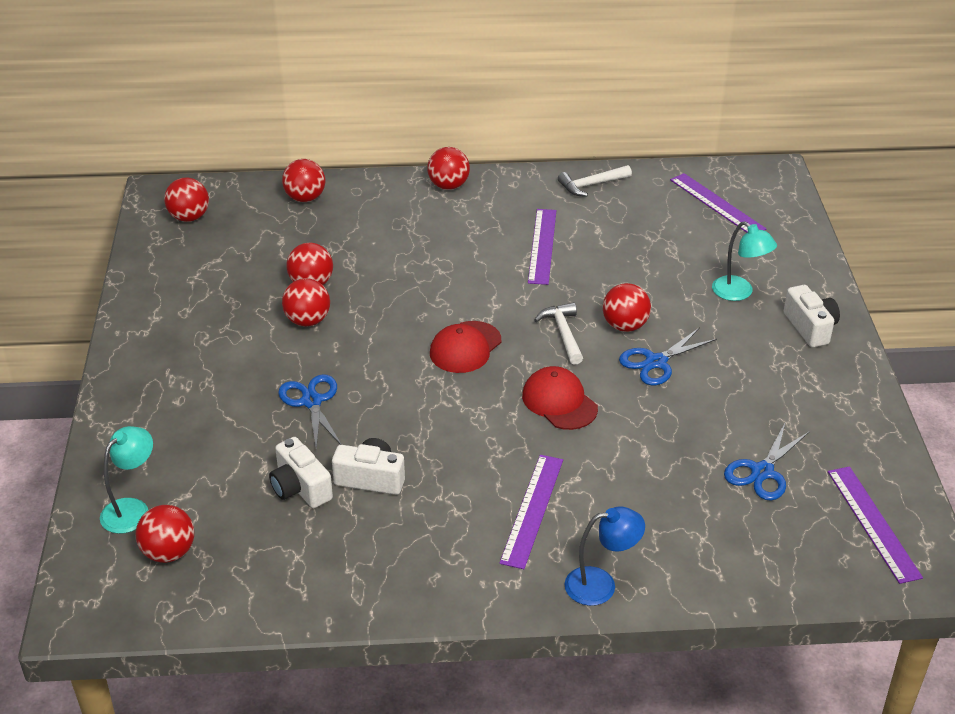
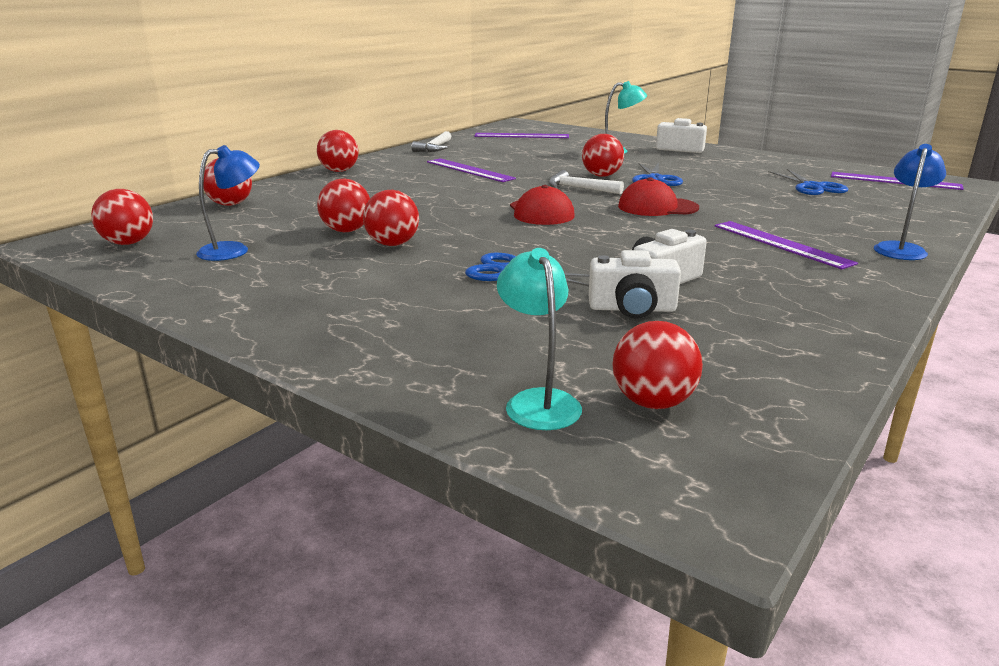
camera: 50 degrees left, 15 degrees down
(223, 265) = (234, 250): none -> blue lamp

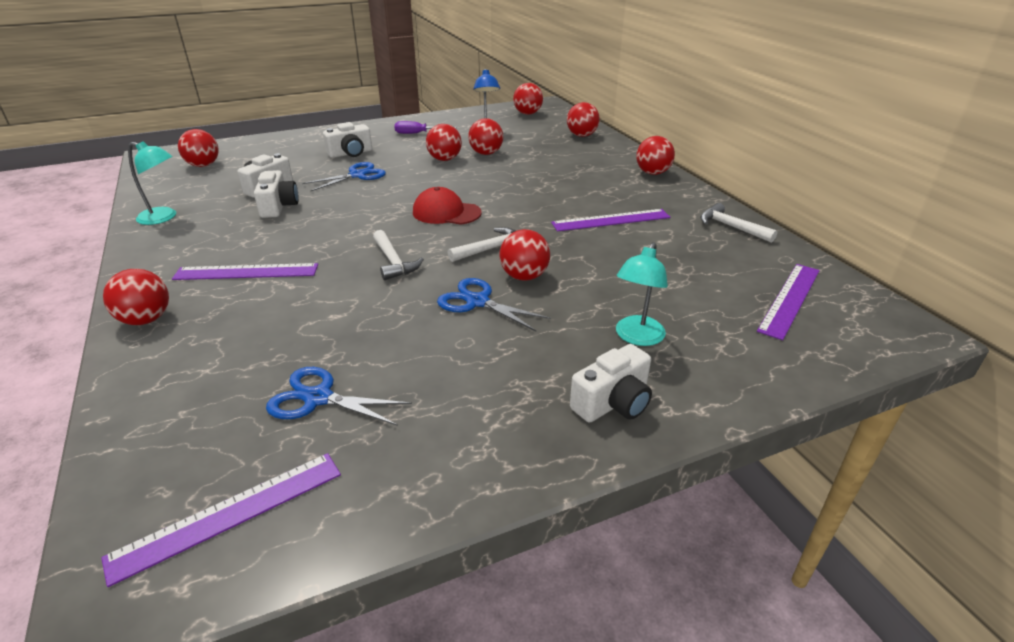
camera: 120 degrees right, 10 degrees up
(290, 285) = (418, 133): none -> purple screwdriver
(436, 302) = (350, 153): none -> white camera
(538, 401) = (242, 150): turquoise lamp -> turquoise lamp (164, 217)
(657, 207) = (393, 262): red cap -> white hammer
(901, 248) = (146, 319): blue lamp -> red ball

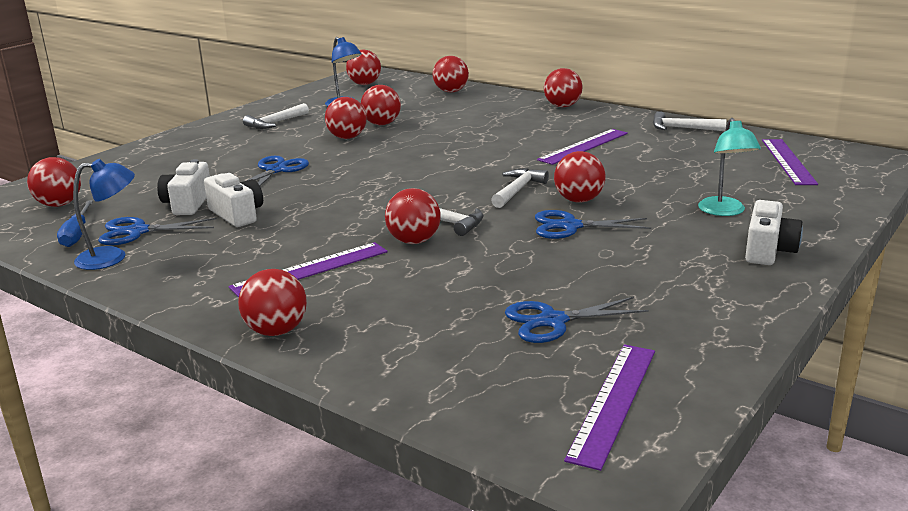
camera: 30 degrees left, 10 degrees down
(164, 217) = (112, 257): turquoise lamp -> blue lamp
(176, 192) = (77, 234): none -> blue screwdriver
(207, 201) = (138, 232): none -> blue scissors
(345, 272) = (414, 241): none -> red ball
(350, 153) = (230, 155): white camera -> none
(418, 133) = (275, 123): purple screwdriver -> white hammer
(446, 212) = (428, 176): red cap -> none

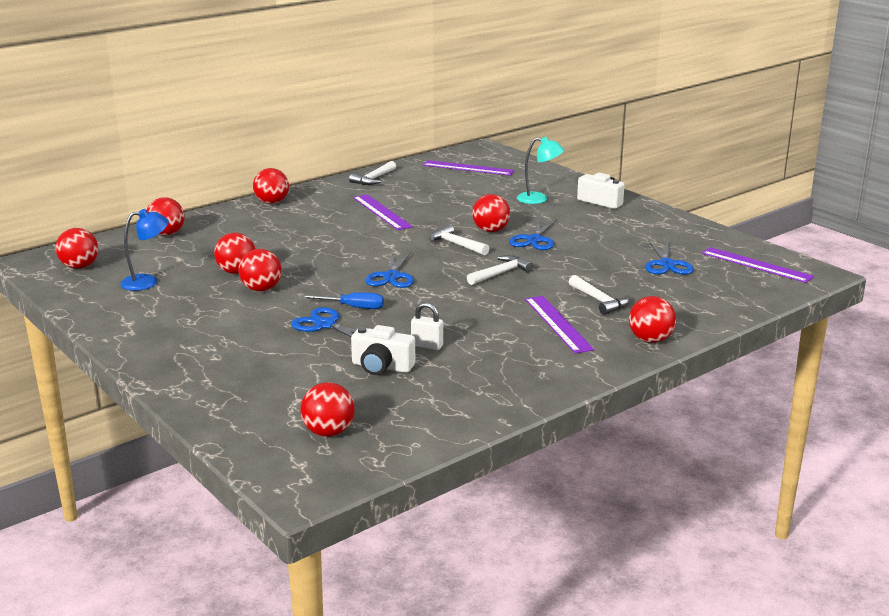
camera: 75 degrees left, 0 degrees up
(77, 234) = (421, 419): blue screwdriver -> blue screwdriver (352, 307)
(112, 257) = (488, 400): blue lamp -> none
(138, 232) = (436, 389): blue scissors -> blue scissors (391, 276)
(237, 214) = (427, 346): white camera -> white padlock
(275, 123) = (169, 318): white hammer -> white hammer (599, 301)
(414, 241) = (529, 287): red ball -> none

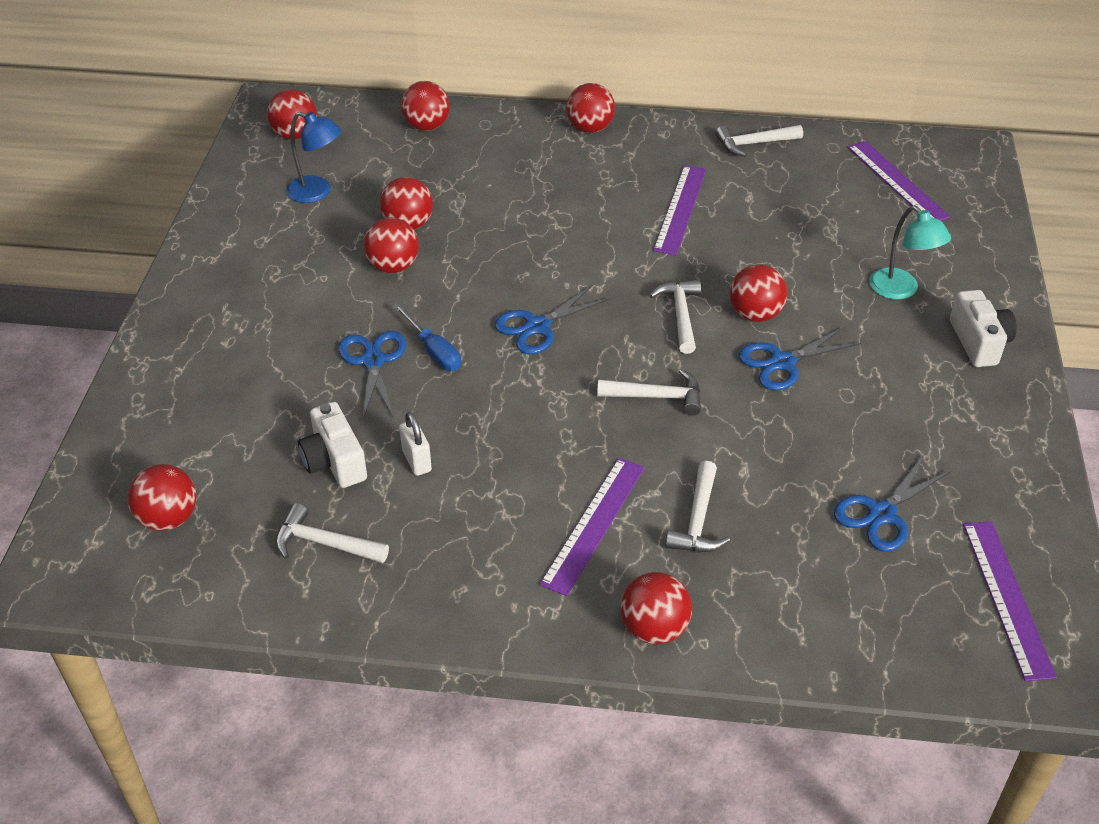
camera: 45 degrees right, 20 degrees up
(440, 395) = (324, 543): none -> white hammer

